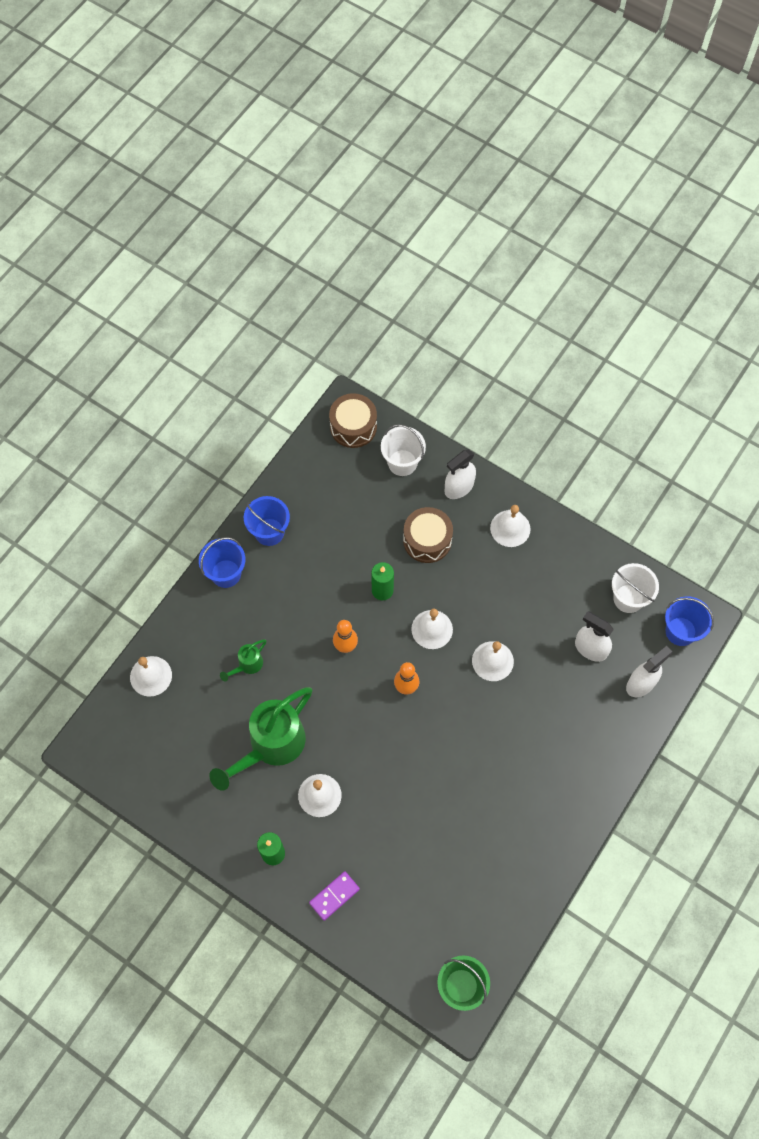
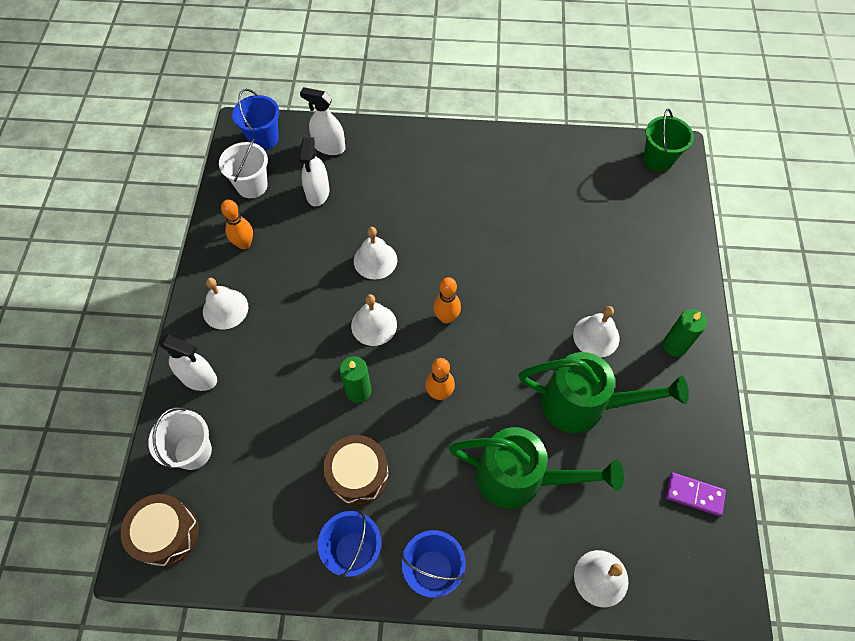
camera: 120 degrees left, 5 degrees down
(247, 665) = (520, 478): green watering can -> green watering can, size x2.20
(334, 896) = (668, 278): purple domino -> purple domino (694, 494)
(427, 540) = (278, 377): brown drum -> brown drum (358, 474)
(567, 567) = (244, 244): none -> orange bowling pin

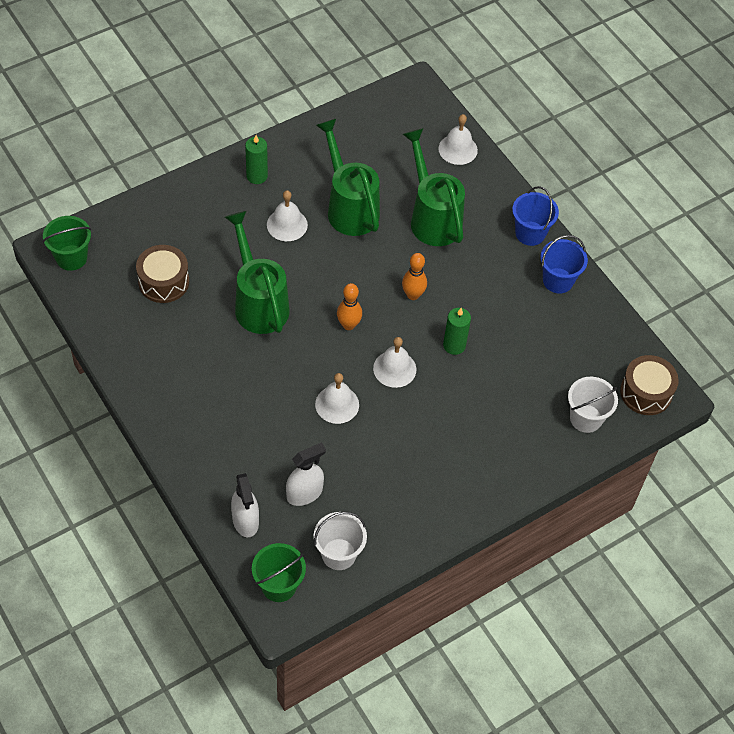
camera: 130 degrees left, 5 degrees down
(199, 378) = (535, 456): white spray bottle -> none
(225, 309) = (468, 482): white bell -> none
(244, 244) = (401, 514): orange bowling pin -> none
(263, 138) = (279, 585): blue bucket -> green bucket
(358, 474) = (511, 308): brown drum -> brown drum (163, 282)
(520, 263) = (259, 303): none -> green watering can
(694, 494) = (363, 125): purple domino -> none

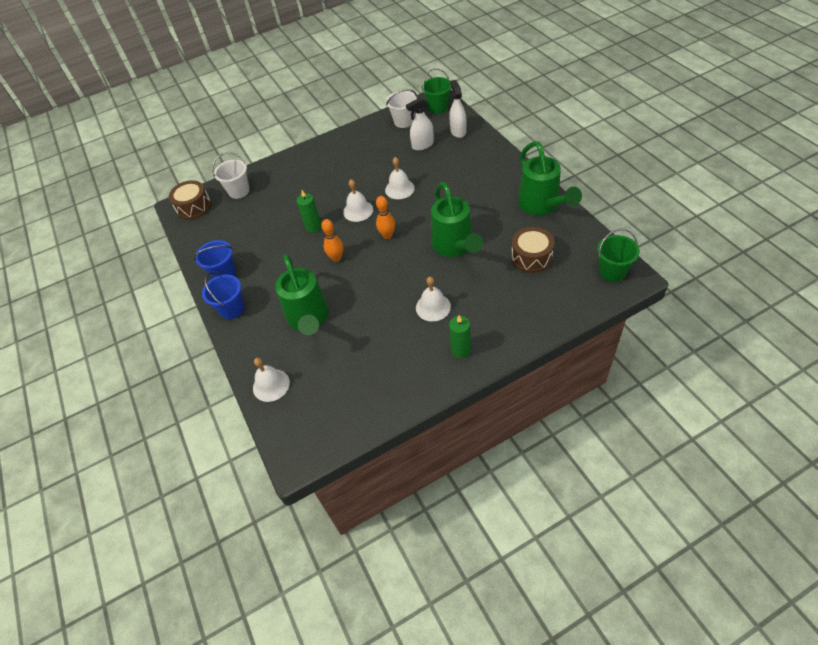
camera: 165 degrees left, 5 degrees down
(349, 207) = (378, 324): green watering can -> green watering can (542, 206)

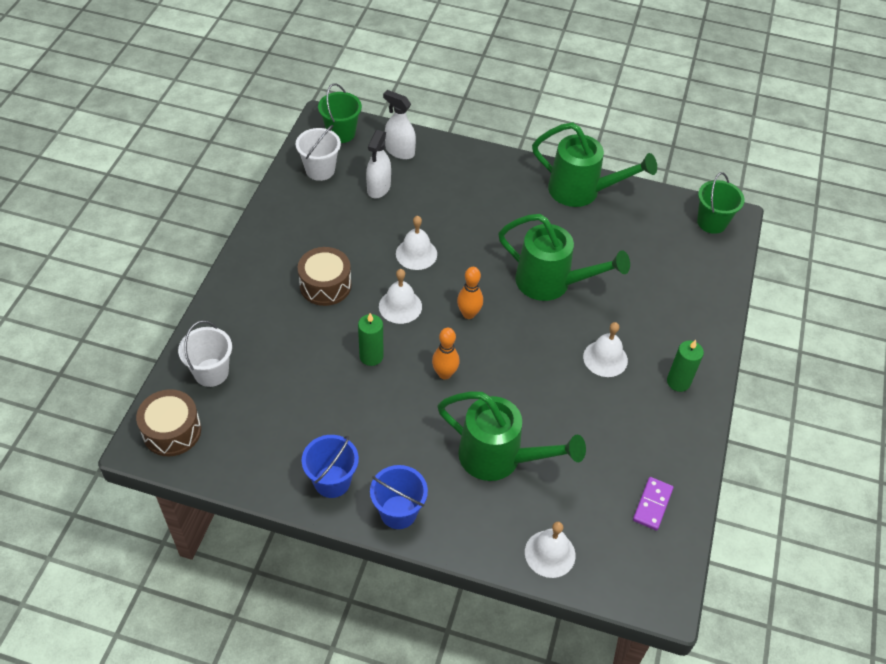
camera: 55 degrees left, 0 degrees up
(355, 404) = (652, 504): none -> purple domino
(531, 257) = (632, 250): brown drum -> brown drum (325, 285)

